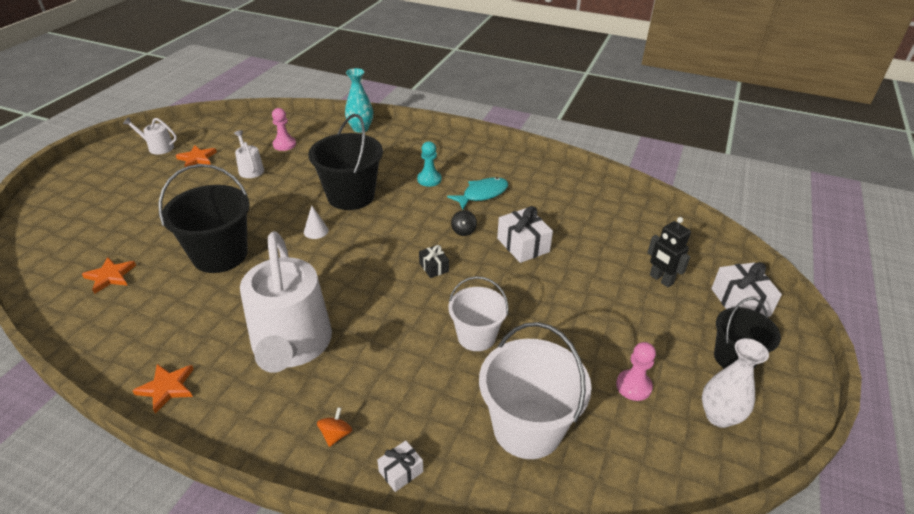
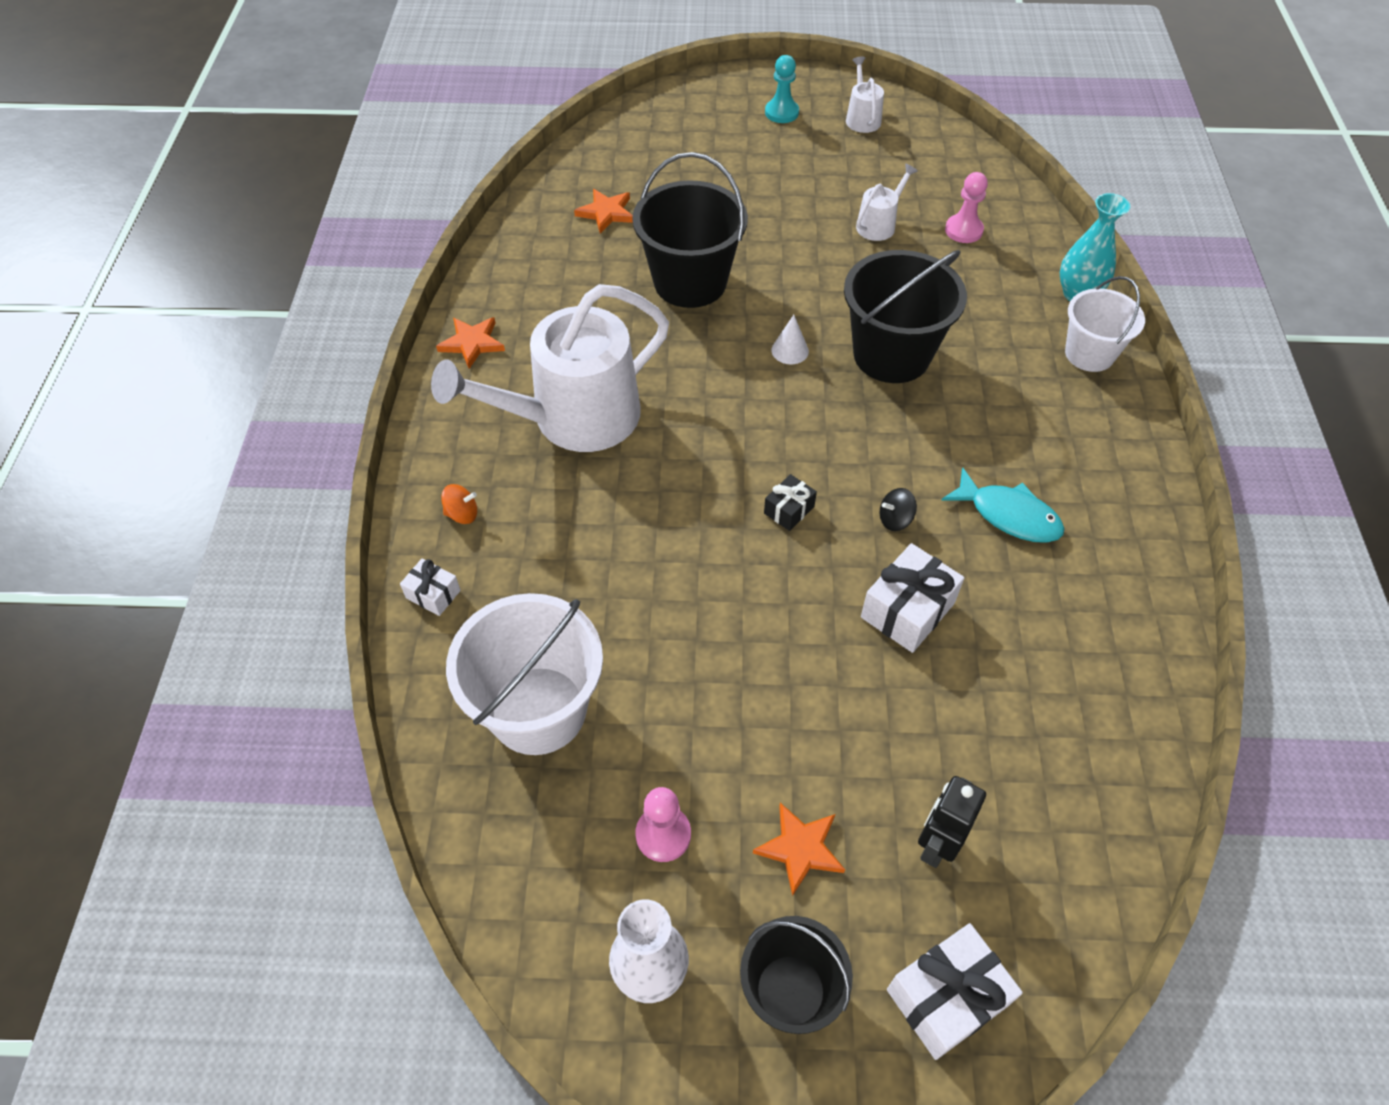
camera: 70 degrees right, 15 degrees up
(197, 158) = (864, 164): orange star -> orange star (800, 848)
(429, 179) = (1000, 431): turquoise pawn -> turquoise pawn (781, 113)
(476, 336) = (674, 605): white bucket -> white bucket (1089, 354)

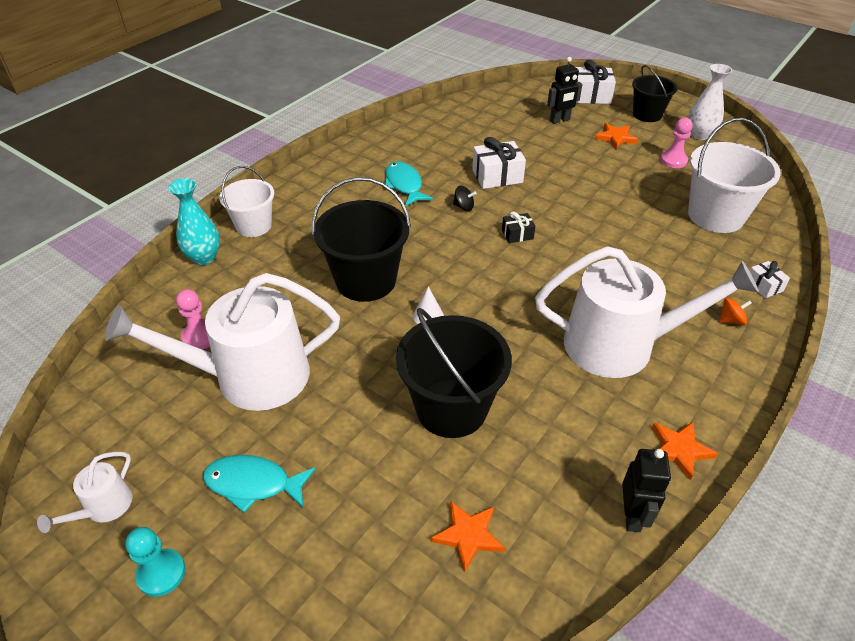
camera: 145 degrees left, 10 degrees down
(462, 514) = (731, 320): orange spinning top -> orange spinning top turned 135 degrees clockwise
(492, 278) = (632, 516): none -> black robot
(784, 170) = (253, 484): none -> turquoise fish
(879, 225) = (250, 377): white watering can -> white watering can, size x2.35

